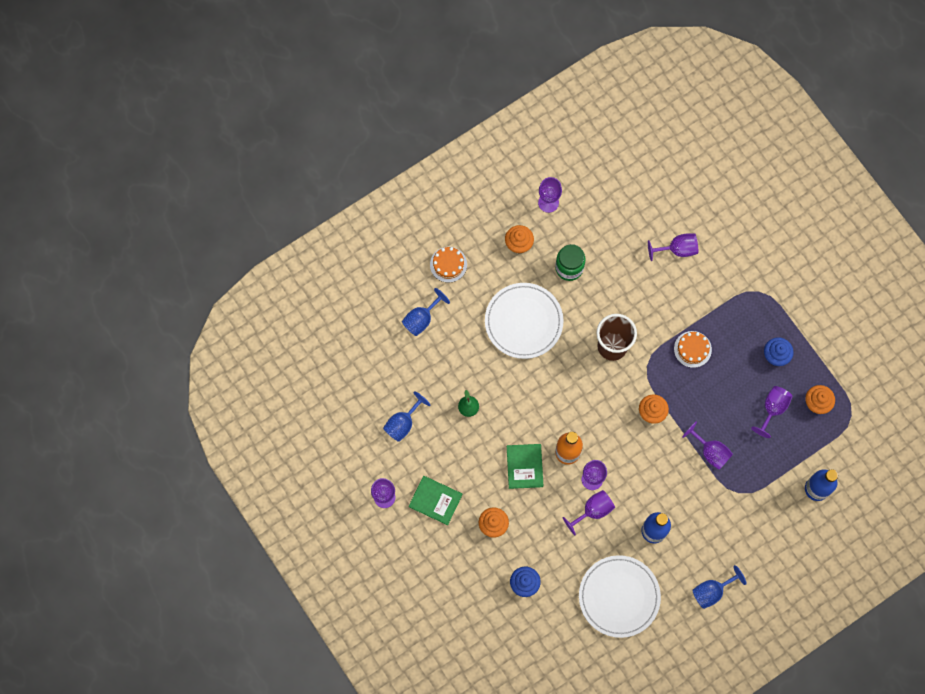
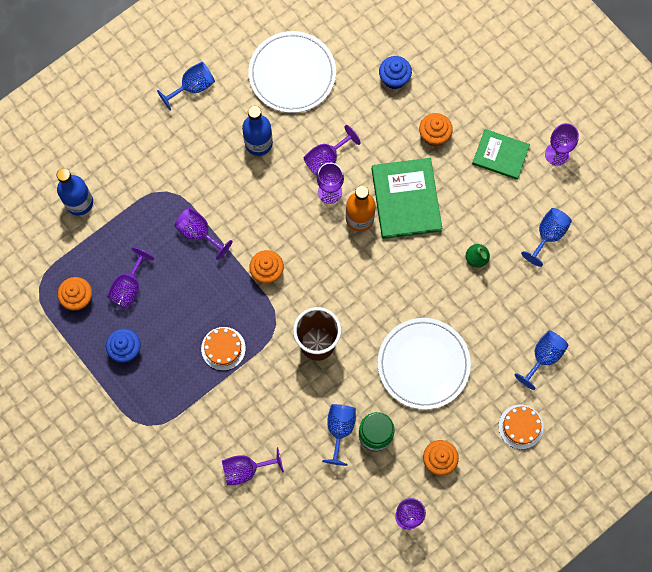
camera: 175 degrees right, 0 degrees up
(524, 466) = (406, 199): green book -> green book, size x1.56
(598, 274) = (340, 429): none -> blue goblet

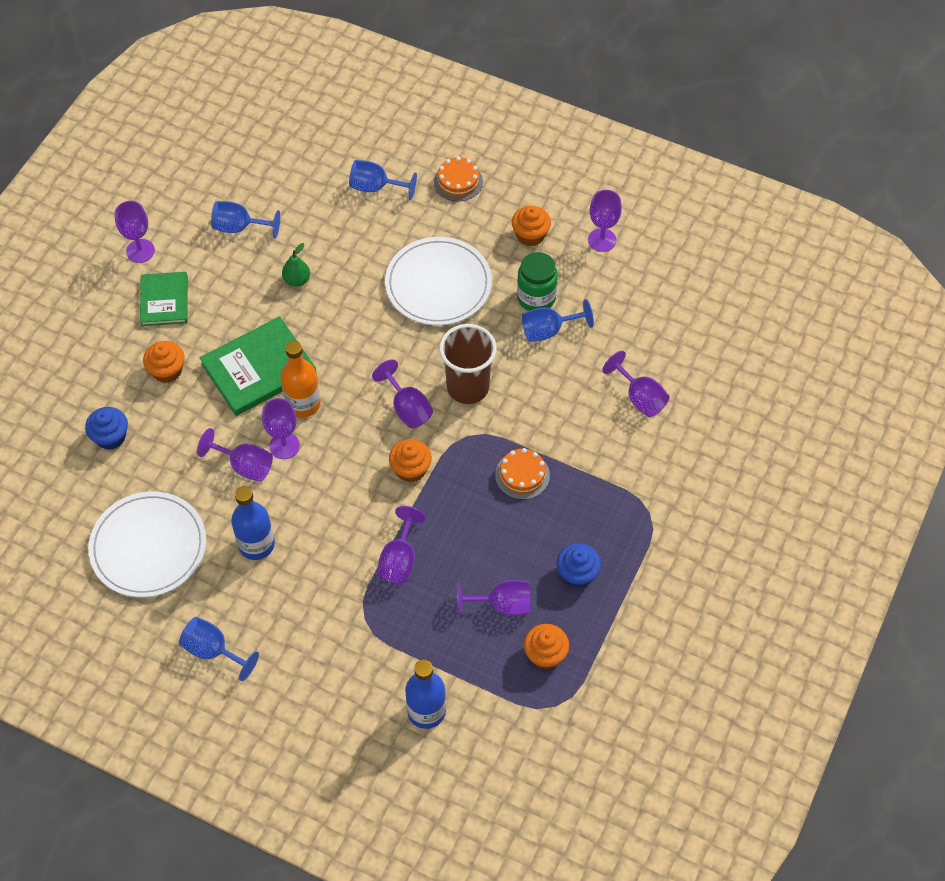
camera: 115 degrees left, 15 degrees down
(320, 291) = (407, 408): none -> purple goblet

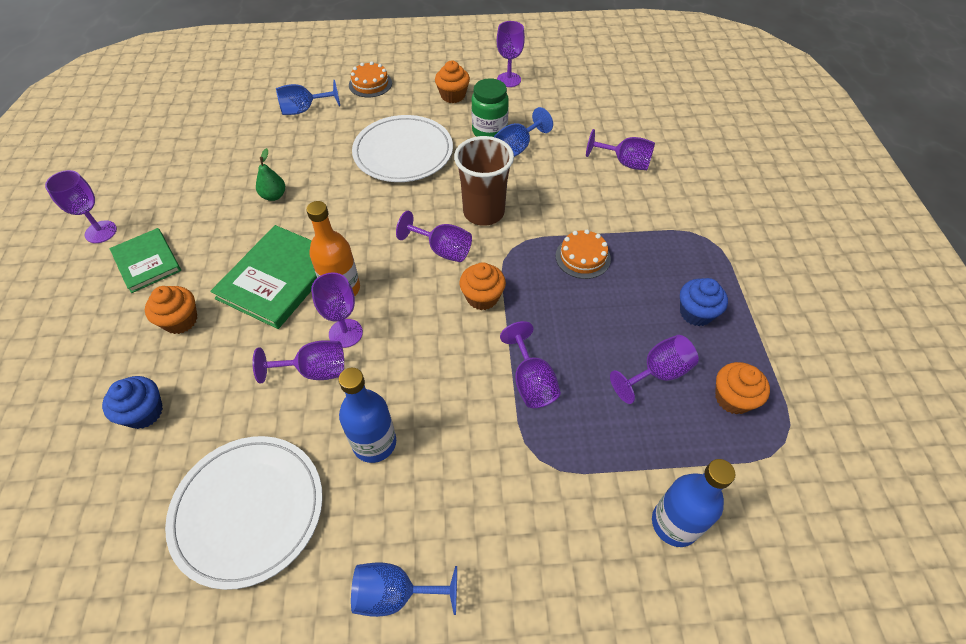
camera: 30 degrees left, 5 degrees down
(239, 227) = (195, 178): blue goblet -> none

